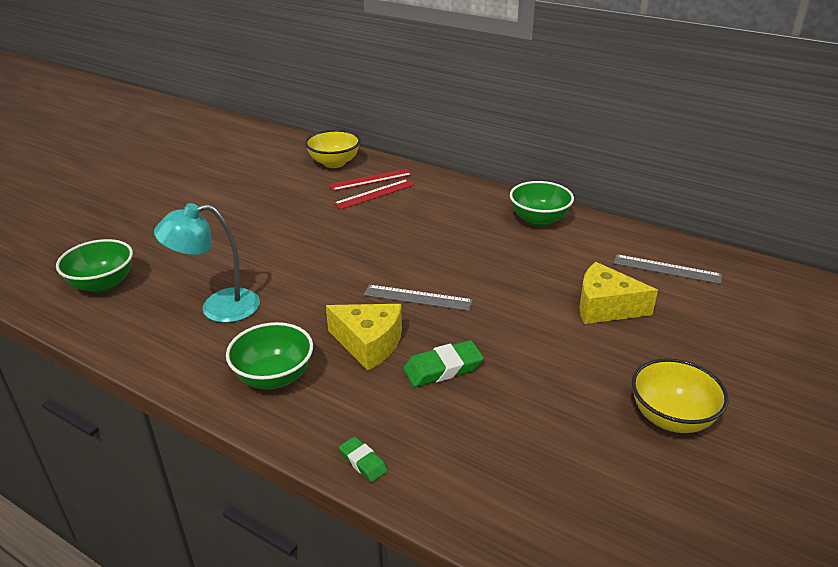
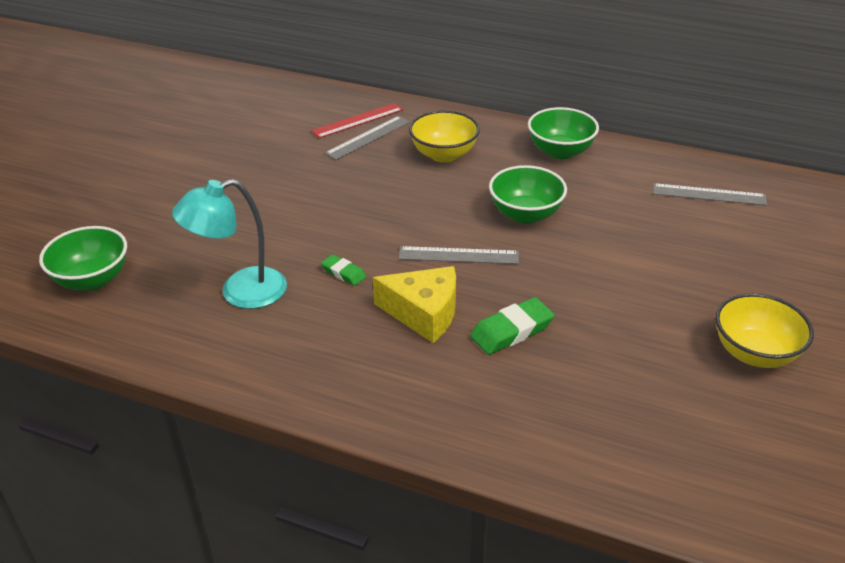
camera: 10 degrees left, 5 degrees up
(274, 377) = (334, 363): green bowl -> green bowl (525, 214)
(334, 163) = (307, 103): yellow bowl -> yellow bowl (444, 155)
(363, 462) = (463, 440): green eraser -> green eraser (343, 273)
(375, 194) = (368, 137): red ruler -> grey ruler
(605, 307) = (658, 244): yellow cheese -> none

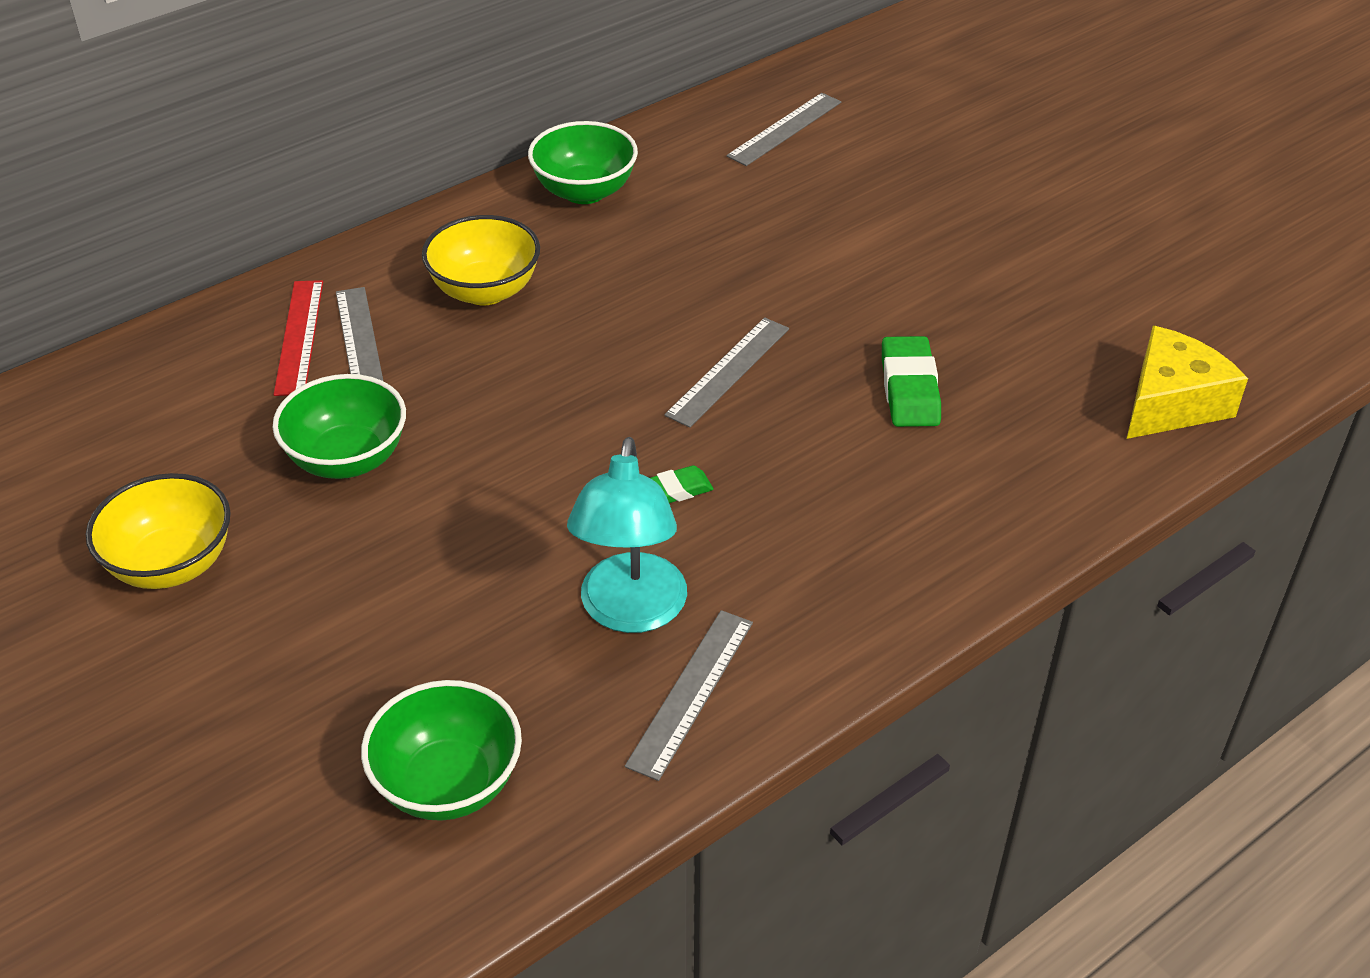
camera: 60 degrees left, 5 degrees up
(195, 334) = (691, 692): none -> grey ruler
(423, 313) = (820, 448): yellow cheese -> yellow cheese (1171, 403)
(525, 214) = (693, 279): green bowl -> green bowl (348, 459)
(754, 353) = (1071, 236): yellow bowl -> yellow bowl (172, 564)

